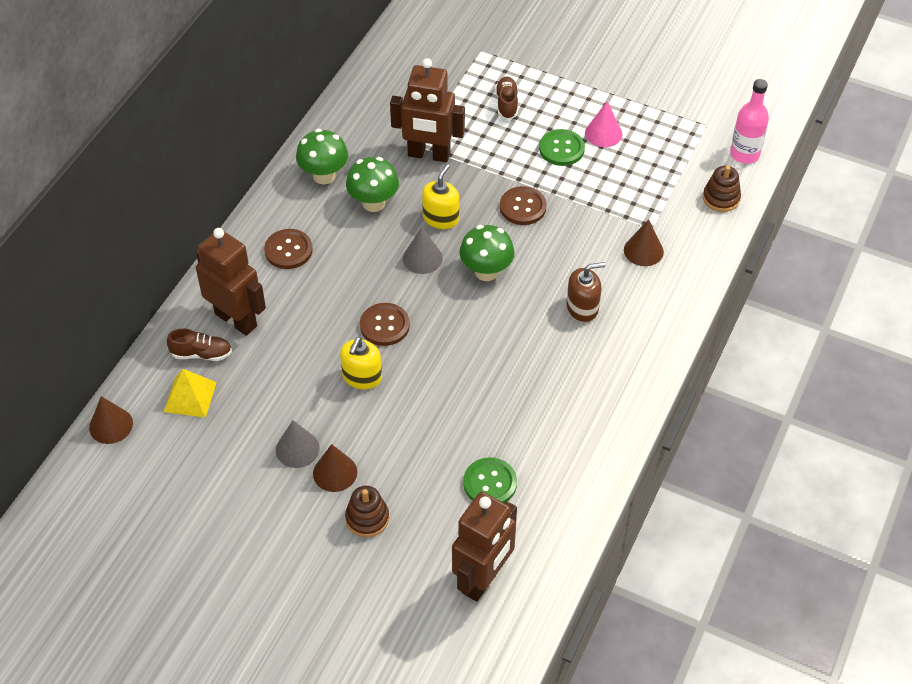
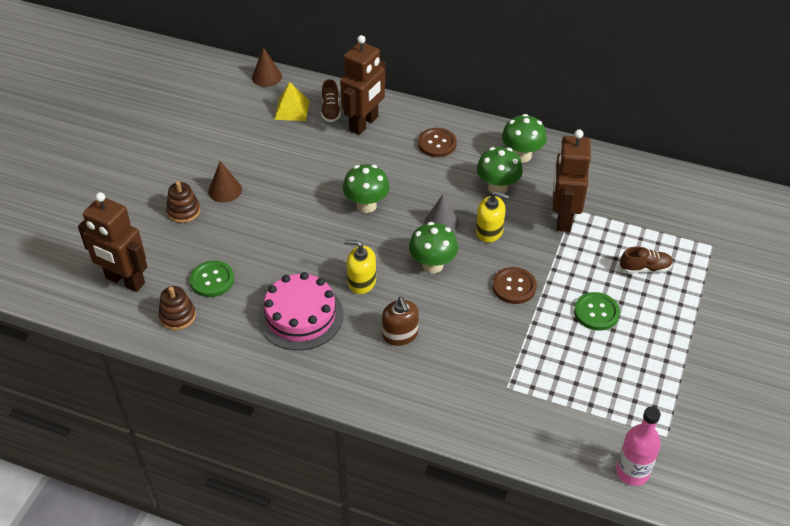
camera: 85 degrees right, 5 degrees down
(297, 449) = (246, 168): grey cone -> none
(362, 377) = (314, 197): yellow soap dispenser -> yellow soap dispenser (361, 282)
(384, 325) = (366, 205): brown button -> green mushroom
(551, 395) = (300, 316): none -> pink cake
(603, 133) = (627, 345): pink cone -> none
(643, 250) = (476, 380): brown cone -> none
(721, 198) = (561, 448): brown stacking toy -> brown stacking toy (177, 316)

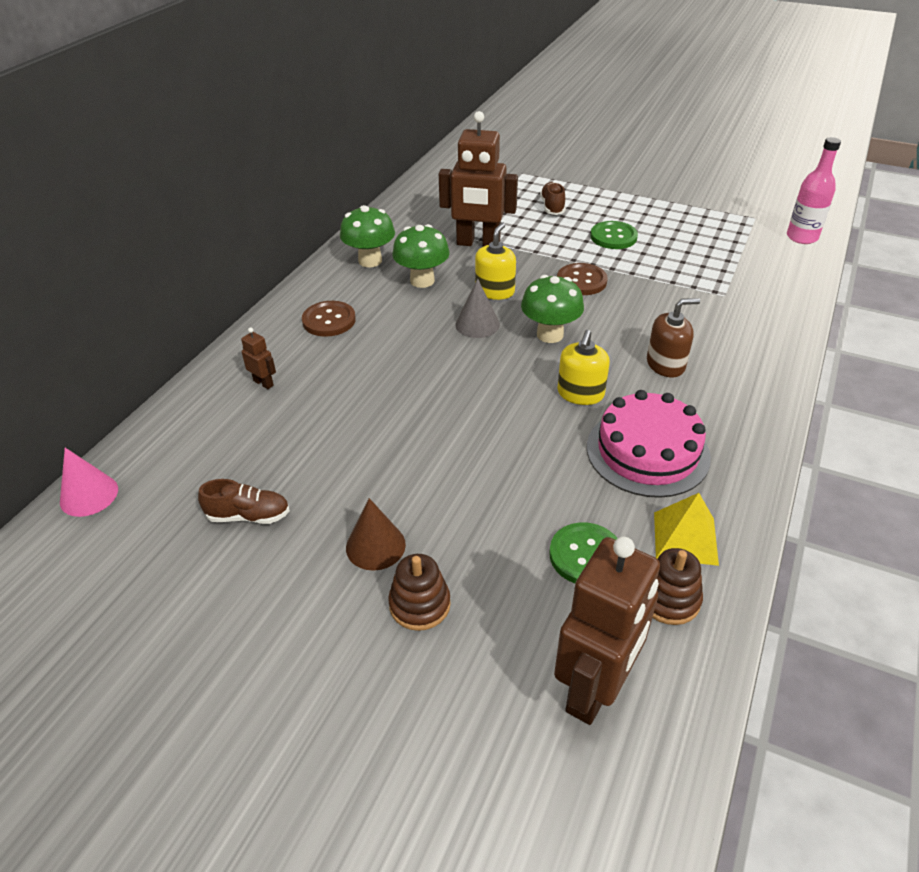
camera: 85 degrees left, 5 degrees down
(266, 77) = (89, 495): brown cone -> pink cone
(292, 110) = (196, 461): yellow pyramid -> yellow pyramid (685, 538)
(330, 110) = (217, 417): brown shoe -> brown shoe (248, 516)
(364, 124) = (263, 383): brown robot -> brown robot, size x0.42
(366, 205) = (437, 385): green mushroom -> none

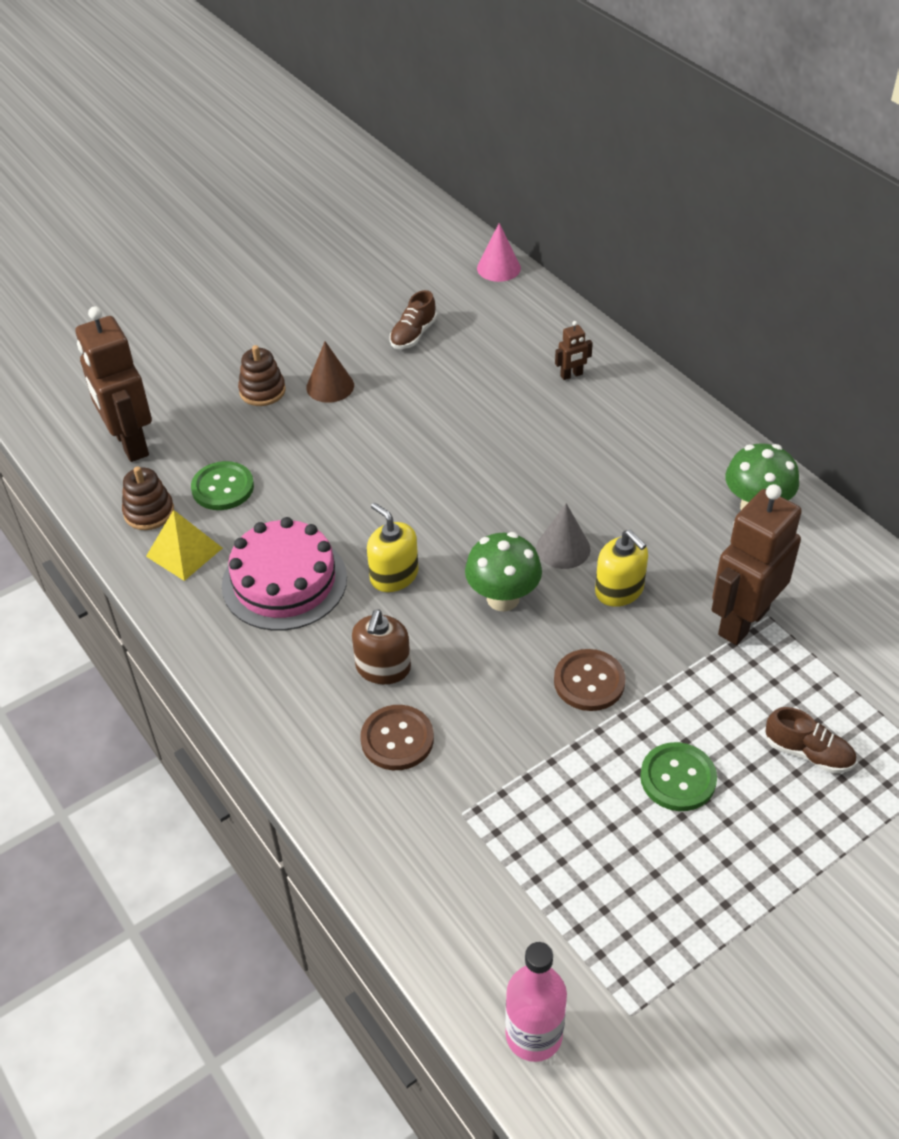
camera: 120 degrees right, 5 degrees up
(329, 320) = (647, 441): brown button -> brown button (397, 739)
(422, 281) = (682, 536): green mushroom -> none

